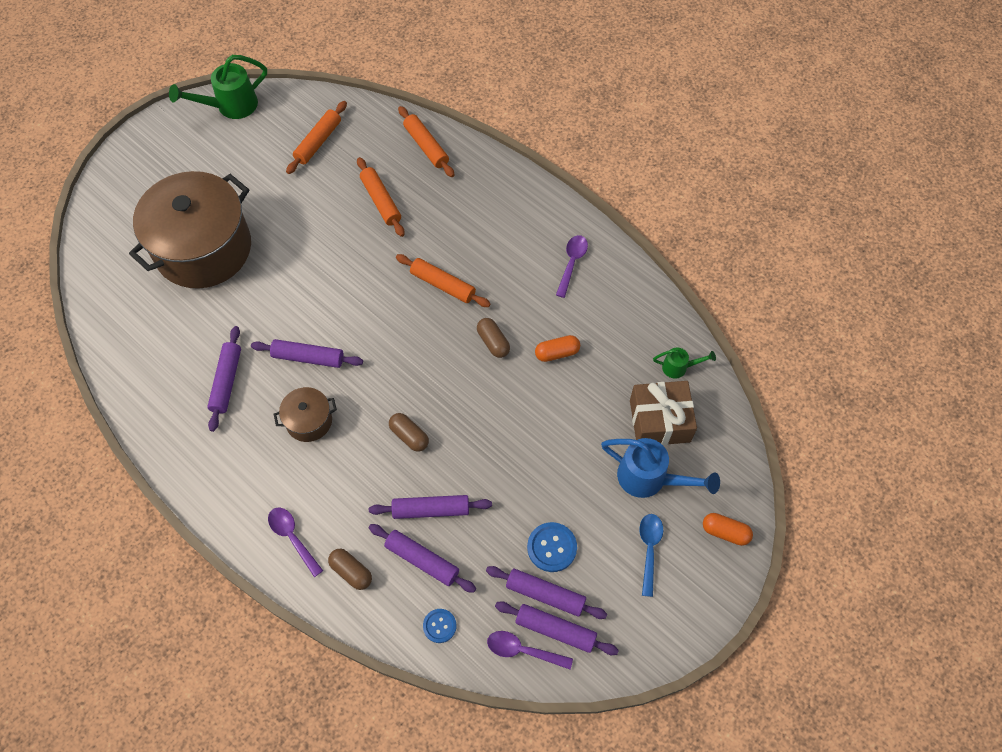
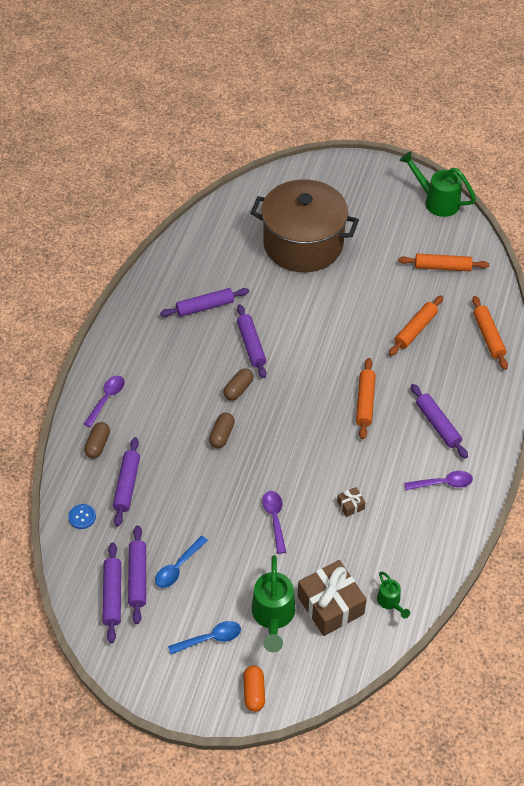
camera: 65 degrees right, 10 degrees down
(309, 421) = (200, 368): brown pot -> none
(426, 146) = (488, 336): orange rolling pin -> orange rolling pin turned 45 degrees counterclockwise
(431, 510) = (169, 474): purple rolling pin -> purple rolling pin (437, 425)
(493, 342) = (334, 457): brown capsule -> brown capsule (238, 389)
(523, 650) = (87, 579): purple spoon -> purple spoon (274, 519)
(552, 547) = (178, 567): blue button -> blue spoon
(557, 353) = (350, 505): orange capsule -> brown gift
(650, 479) = (273, 617): blue watering can -> green watering can

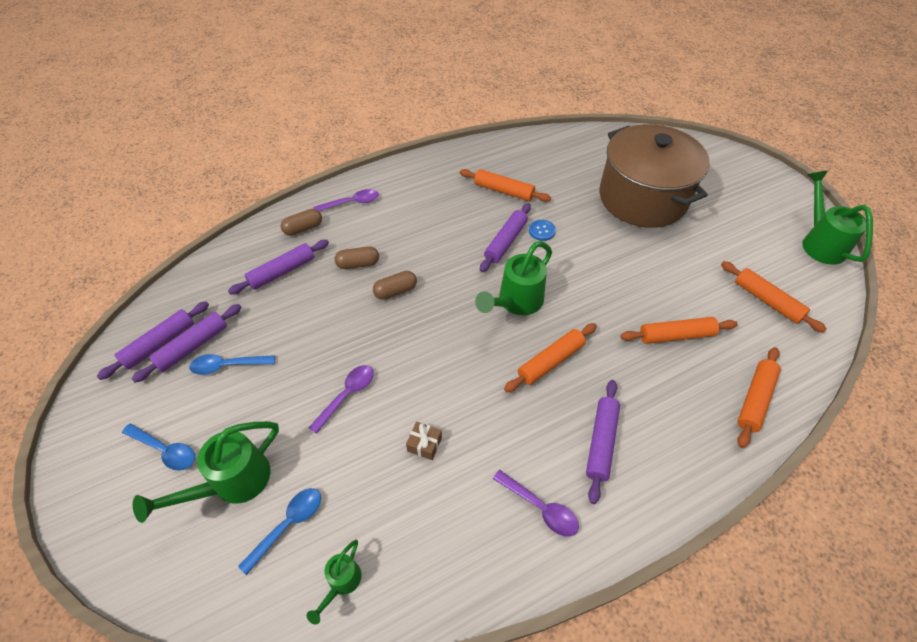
camera: 45 degrees right, 0 degrees up
(82, 517) = (224, 269): blue button -> blue button (542, 231)
(205, 307) = (503, 191): purple rolling pin -> orange rolling pin
(238, 389) = (453, 267): brown capsule -> brown capsule (358, 264)
(254, 692) = (124, 540): orange capsule -> none
(305, 382) = (515, 302): none -> green watering can
(330, 605) = (288, 525): brown gift -> blue spoon

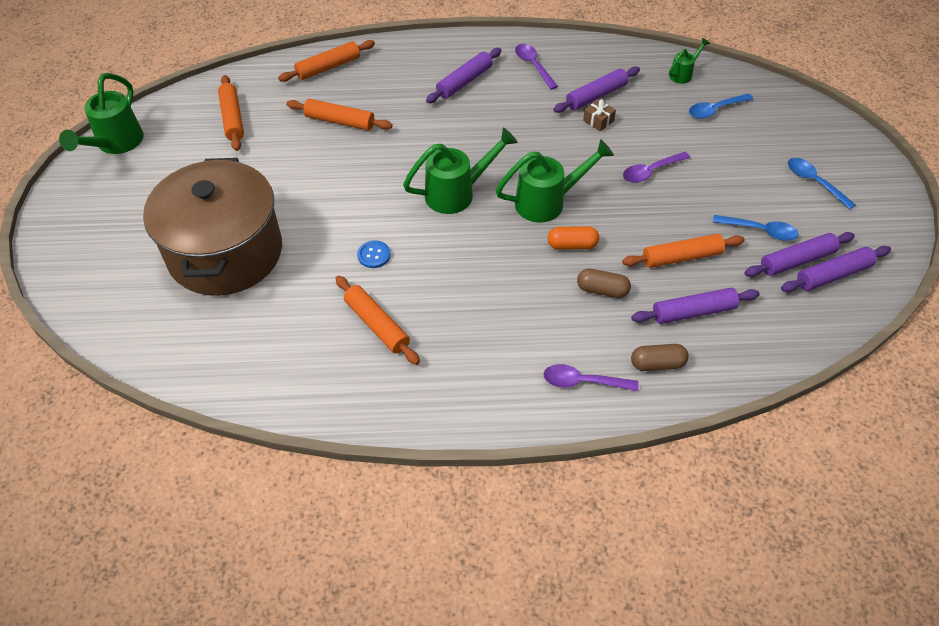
camera: 155 degrees left, 0 degrees up
(231, 483) = (757, 144): green watering can -> green watering can (548, 202)
(395, 291) = (572, 245): brown capsule -> orange capsule
(506, 242) = (423, 257): purple rolling pin -> purple rolling pin (596, 96)
(550, 361) = (462, 139): orange rolling pin -> orange rolling pin (681, 257)

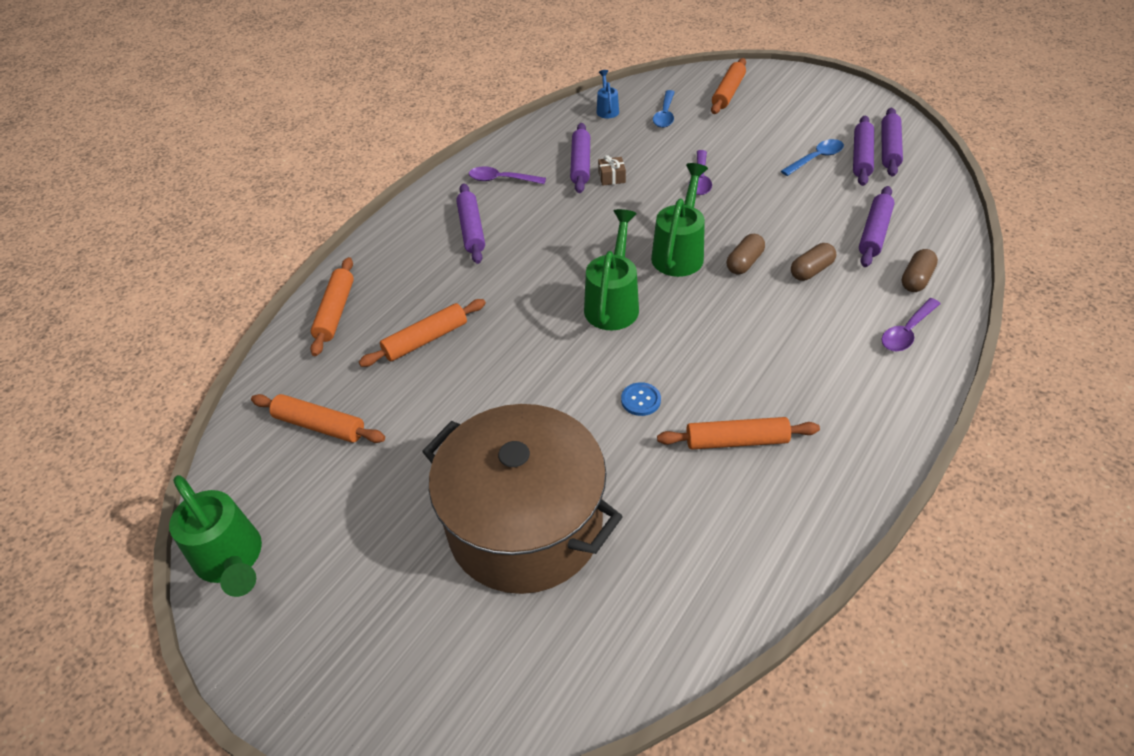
camera: 50 degrees left, 5 degrees down
(572, 245) = (744, 263): orange capsule -> brown capsule
(681, 257) = (810, 210): orange rolling pin -> orange rolling pin (728, 93)
(683, 74) = (607, 109): green watering can -> blue watering can
(814, 182) = (789, 110): blue spoon -> none

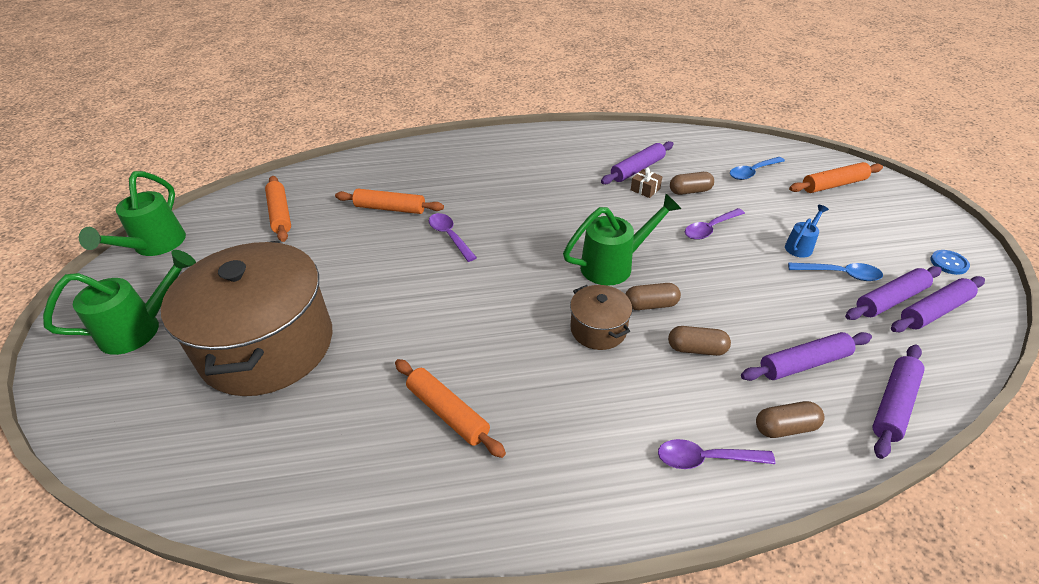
camera: 45 degrees right, 5 degrees down
(335, 312) = (376, 164): orange rolling pin -> none
(472, 229) = (509, 167): purple rolling pin -> purple rolling pin (894, 405)
(501, 180) = (572, 150): purple spoon -> purple spoon (449, 236)
(607, 109) = (712, 146): blue watering can -> blue watering can (800, 246)
(613, 302) = (519, 264): green watering can -> green watering can (141, 328)
(640, 400) = (436, 334): blue button -> blue button (949, 263)
(645, 158) = (690, 191): none -> brown capsule
(739, 305) = (598, 329): none -> brown pot

